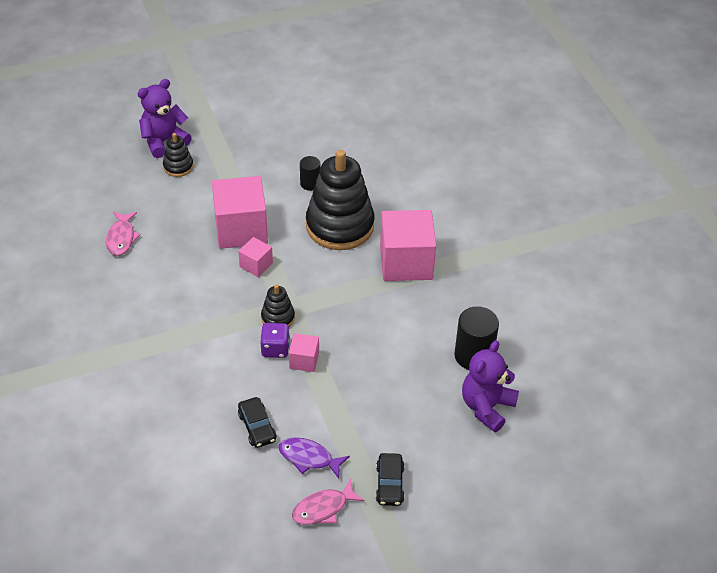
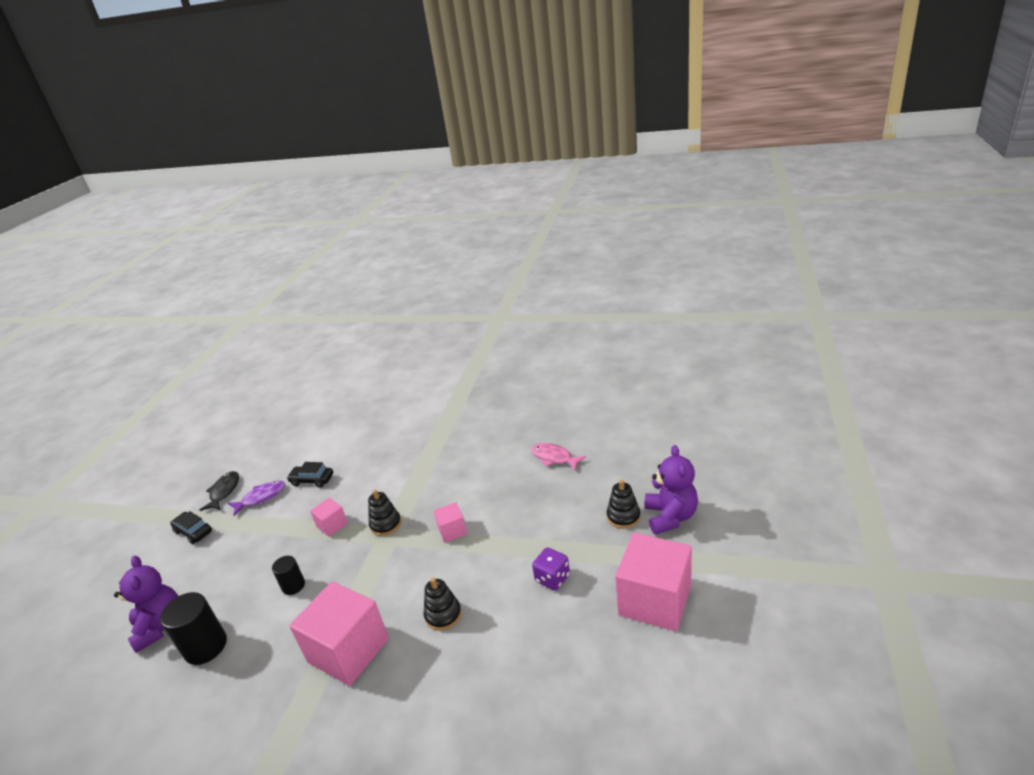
camera: 130 degrees right, 15 degrees down
(241, 229) = (503, 535): pink cube -> pink cube (655, 600)
(275, 349) = (360, 512): purple dice -> purple dice (552, 578)
(310, 183) = (523, 616): black cylinder -> black cylinder (293, 586)
(323, 508) = (224, 491): pink fish -> black fish
(340, 226) = (443, 615): black stacking toy -> black stacking toy, size x0.46

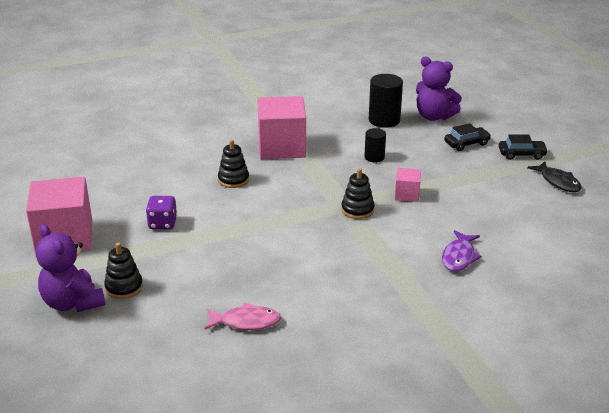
camera: 140 degrees right, 0 degrees up
(261, 497) = (512, 189): purple fish -> purple fish (459, 257)
(312, 480) = (489, 216): black car -> black car (466, 144)
(452, 530) = (288, 225): pink cube -> none

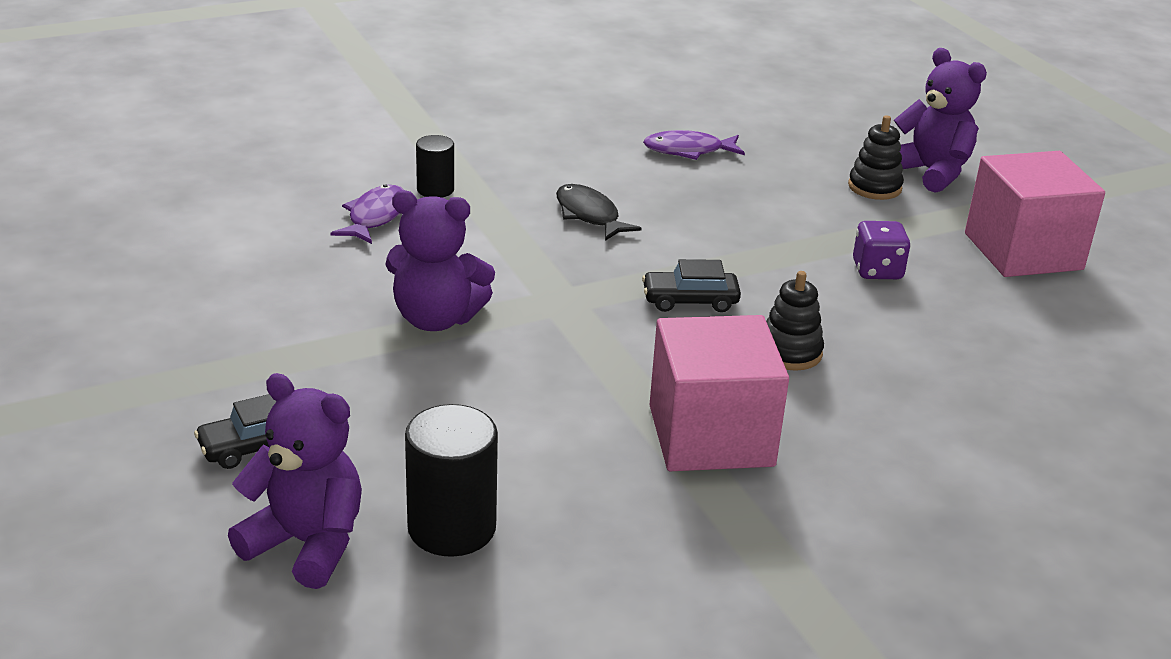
camera: 175 degrees right, 0 degrees up
(246, 322) = (688, 151): pink fish -> purple fish
(357, 210) = (535, 290): black stacking toy -> none
(374, 157) = (492, 406): black cylinder -> black cylinder (435, 189)
(407, 194) = (436, 319): pink cube -> purple teddy bear
(521, 154) = (139, 414): black car -> black car (690, 301)
(558, 182) = (107, 344): black fish -> black fish (589, 215)

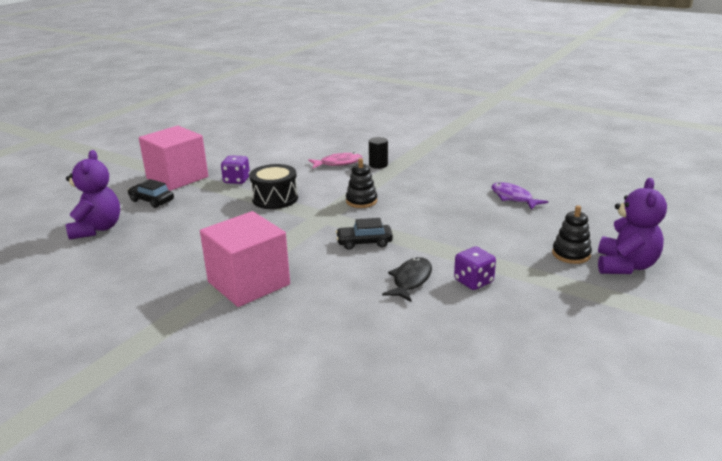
camera: 60 degrees right, 5 degrees down
(299, 329) = (236, 180): none -> purple dice
(375, 217) = (338, 163): purple fish -> pink fish
(436, 319) = (275, 198): purple teddy bear -> black drum
(452, 528) = (127, 250): black cylinder -> none
(589, 215) = (408, 198): black fish -> black fish (410, 280)
(690, 301) = (364, 242): black car -> black car turned 60 degrees counterclockwise
(789, 352) = (350, 281): black stacking toy -> black stacking toy (361, 201)
(1023, 251) = (581, 323): pink cube -> pink cube (177, 178)

